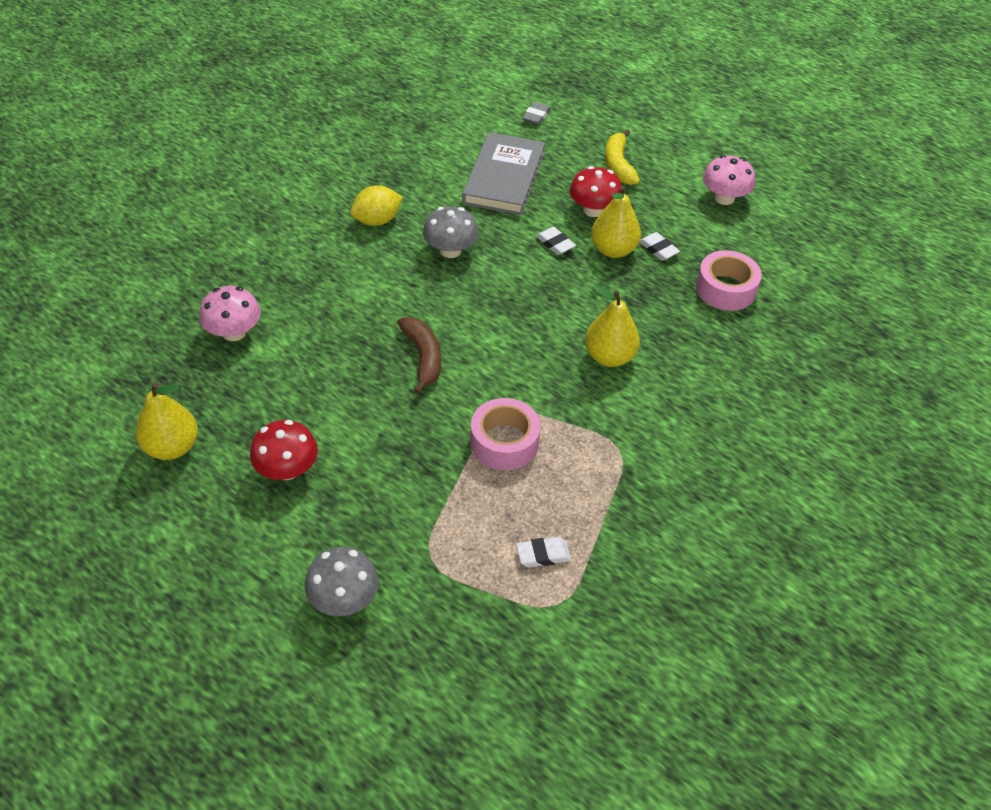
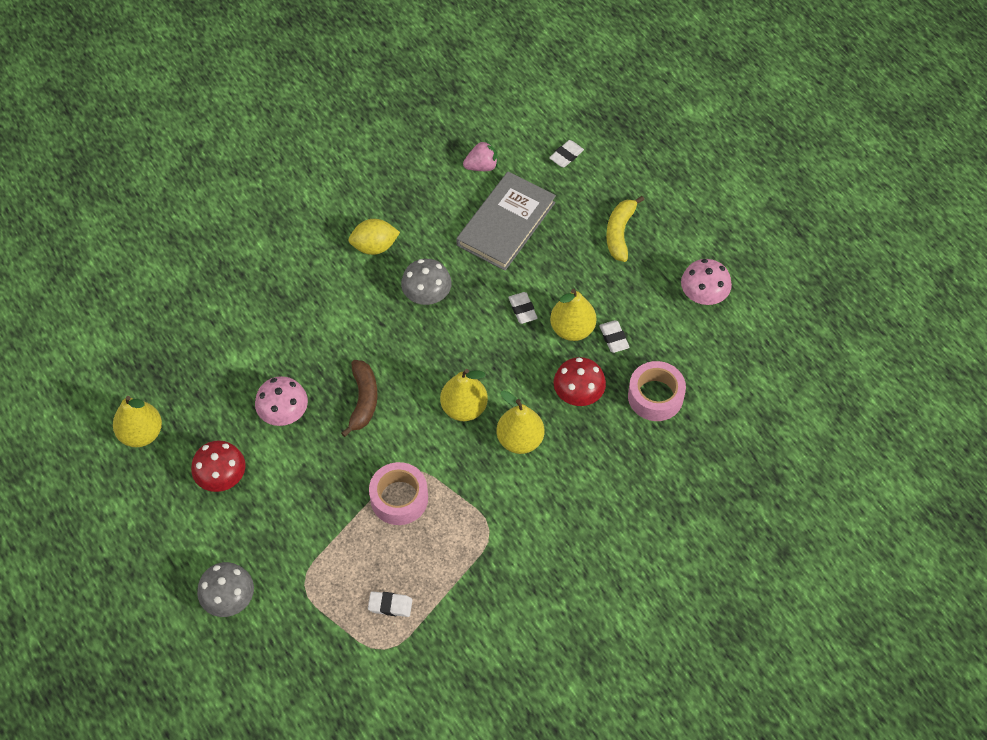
camera: 20 degrees right, 10 degrees up
(234, 332) = (219, 336): pink mushroom -> pink mushroom (284, 413)
(458, 138) = (482, 166): none -> pink strawberry
(536, 116) = (566, 155): grey eraser -> white eraser
(536, 341) = (464, 408): none -> yellow pear
(593, 210) = (573, 280): red mushroom -> red mushroom (578, 393)

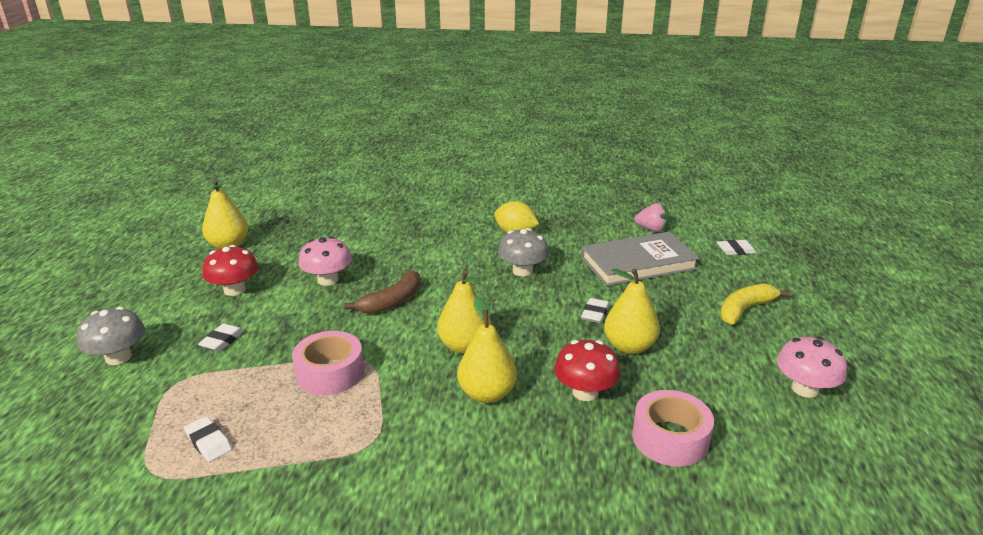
camera: 40 degrees right, 30 degrees down
(614, 338) = (667, 372): white eraser -> white eraser (222, 340)

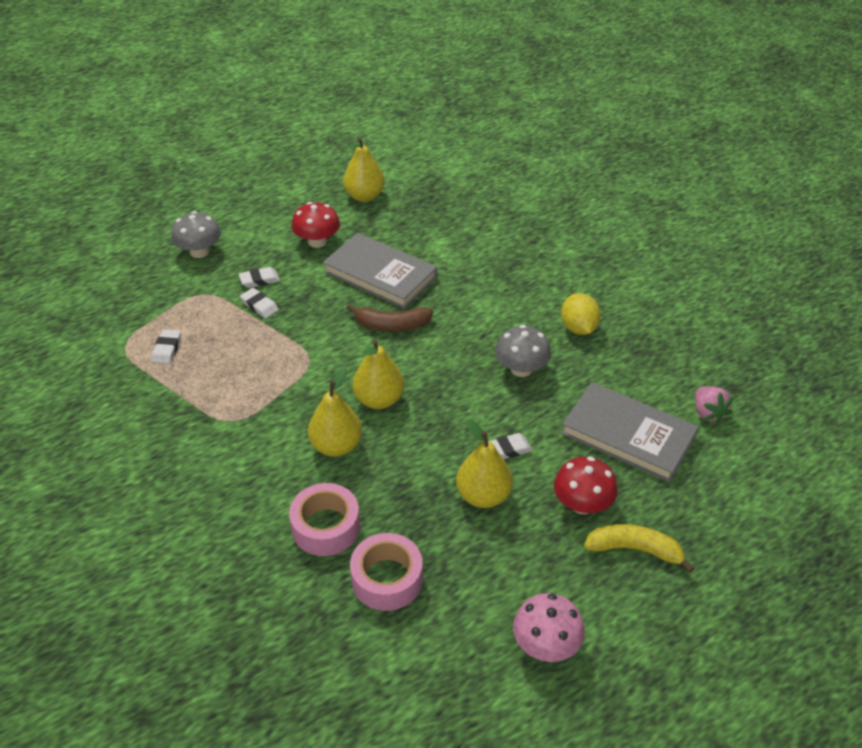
camera: 50 degrees right, 15 degrees up
(328, 280) = (380, 274): pink mushroom -> grey book
(330, 373) = (279, 353): pink tape -> pink tape (326, 527)
(585, 392) = (393, 500): red mushroom -> red mushroom (582, 504)
(735, 250) = (747, 495): white eraser -> white eraser (259, 306)

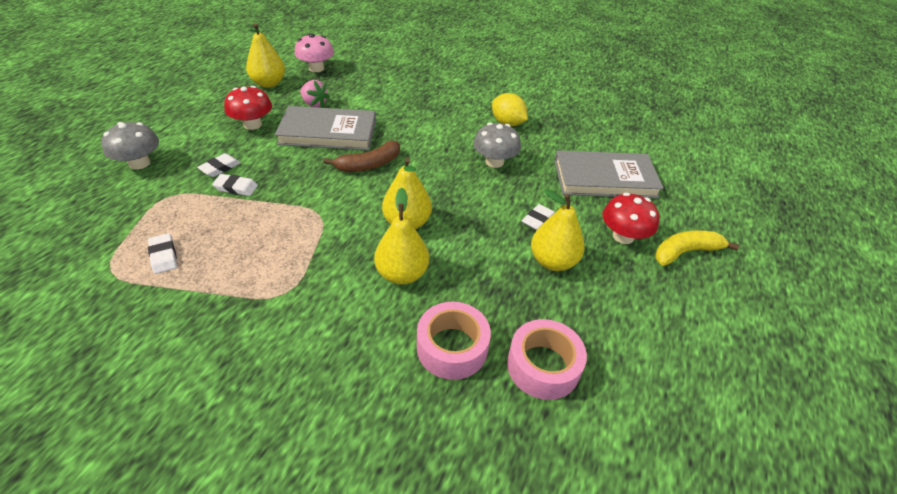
camera: 35 degrees left, 0 degrees up
(546, 644) = (703, 353): pink mushroom -> pink mushroom (316, 68)
(708, 413) = (636, 147): pink strawberry -> pink strawberry (314, 104)

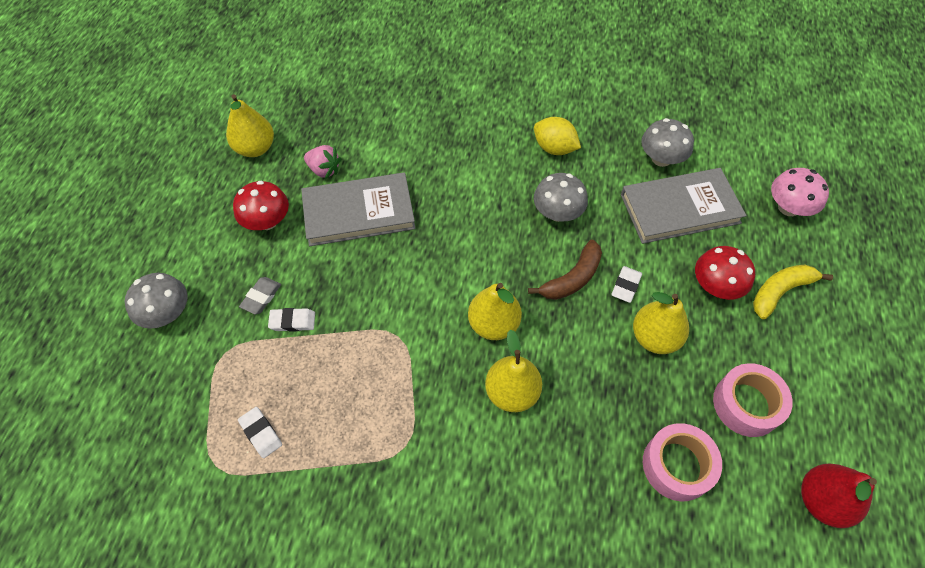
camera: 10 degrees left, 15 degrees up
(220, 168) = (261, 297): white eraser -> grey eraser
(316, 68) = (301, 108): pink mushroom -> pink mushroom (788, 207)
(369, 165) = (423, 251): brown banana -> brown banana (572, 278)
(452, 347) = (588, 467): pink tape -> pink tape (746, 404)
(598, 145) = (661, 158): none -> grey mushroom
(693, 433) = (821, 500): none -> red pear

